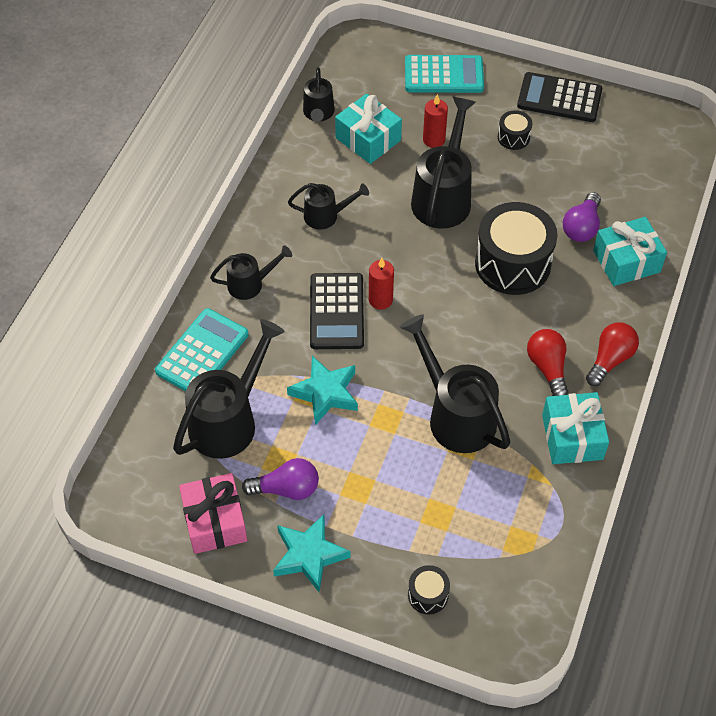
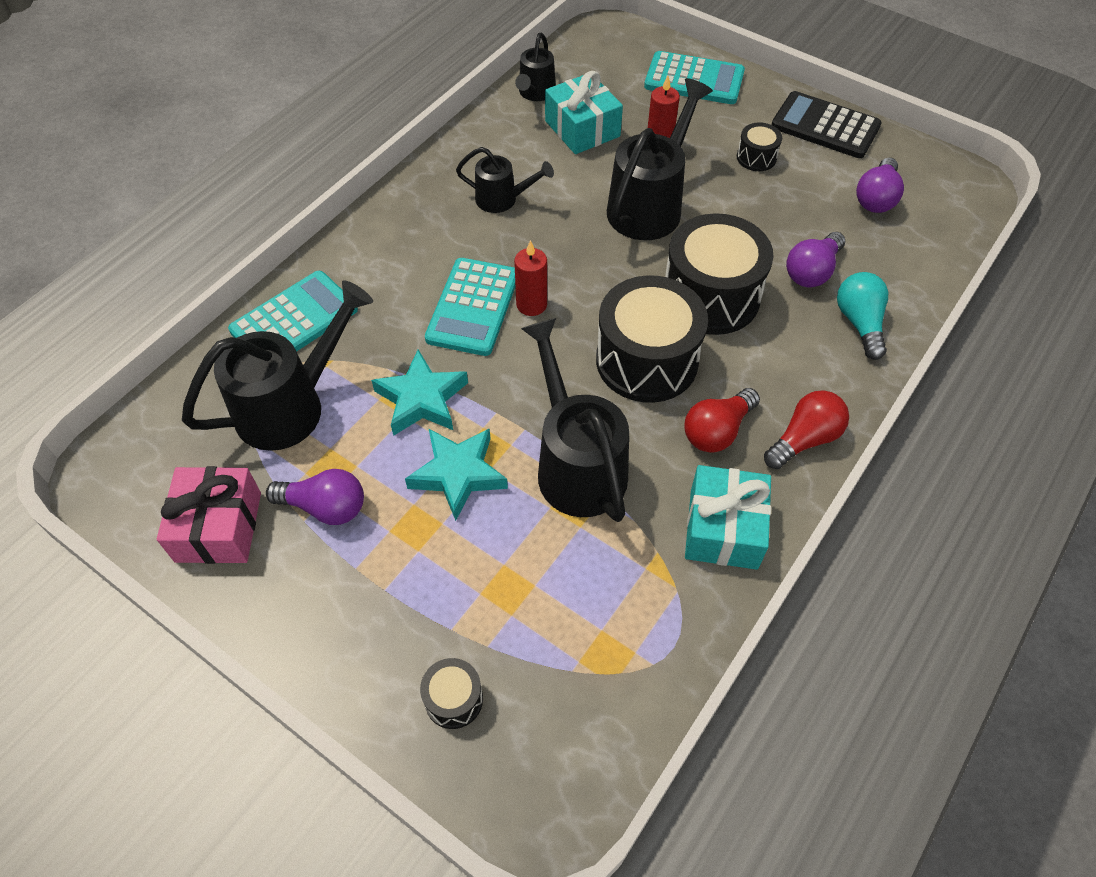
camera: 15 degrees right, 0 degrees up
(250, 284) = (384, 255): black watering can -> none
(309, 555) = (318, 602): turquoise star -> turquoise star (458, 474)
(336, 312) = (473, 307): black calculator -> turquoise calculator
(481, 325) = (647, 360): none -> black drum
(547, 367) = (717, 431): red light bulb -> red light bulb turned 135 degrees counterclockwise
(614, 154) = (876, 198): none -> purple light bulb
(626, 261) = (859, 323): turquoise gift -> turquoise light bulb

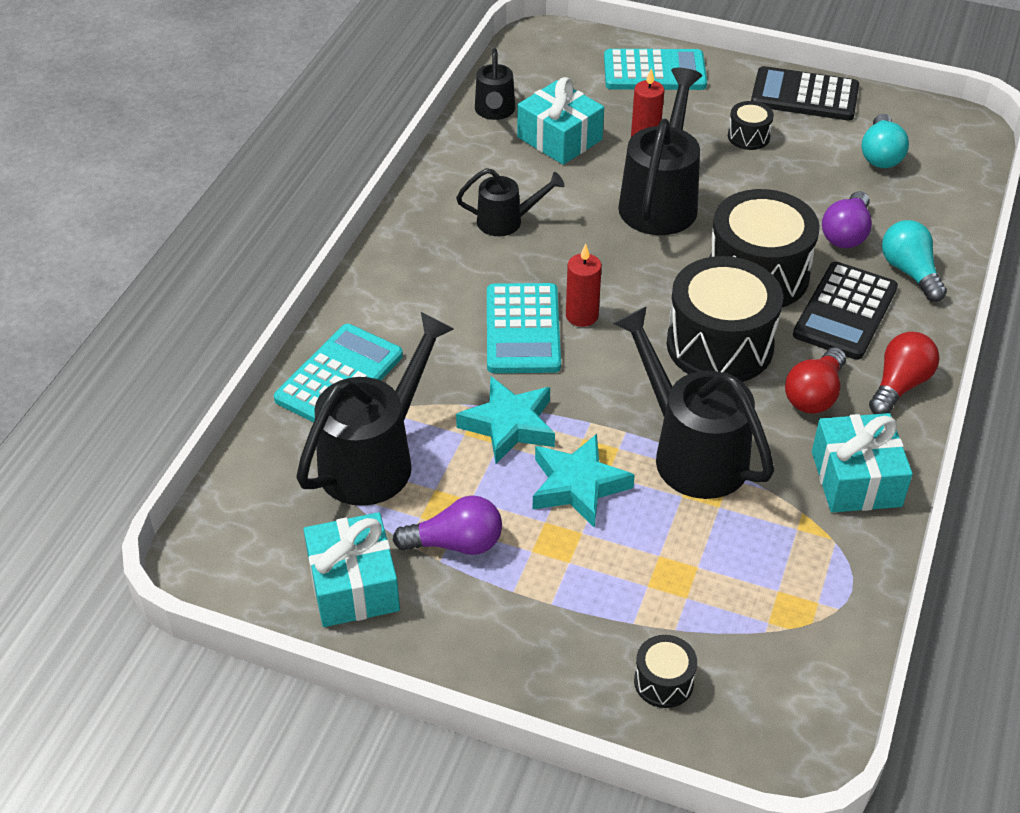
camera: 15 degrees left, 10 degrees down
(219, 527) = (353, 585): pink gift -> turquoise gift
(780, 351) = (845, 312): none -> black calculator
(876, 198) = (880, 155): purple light bulb -> turquoise light bulb

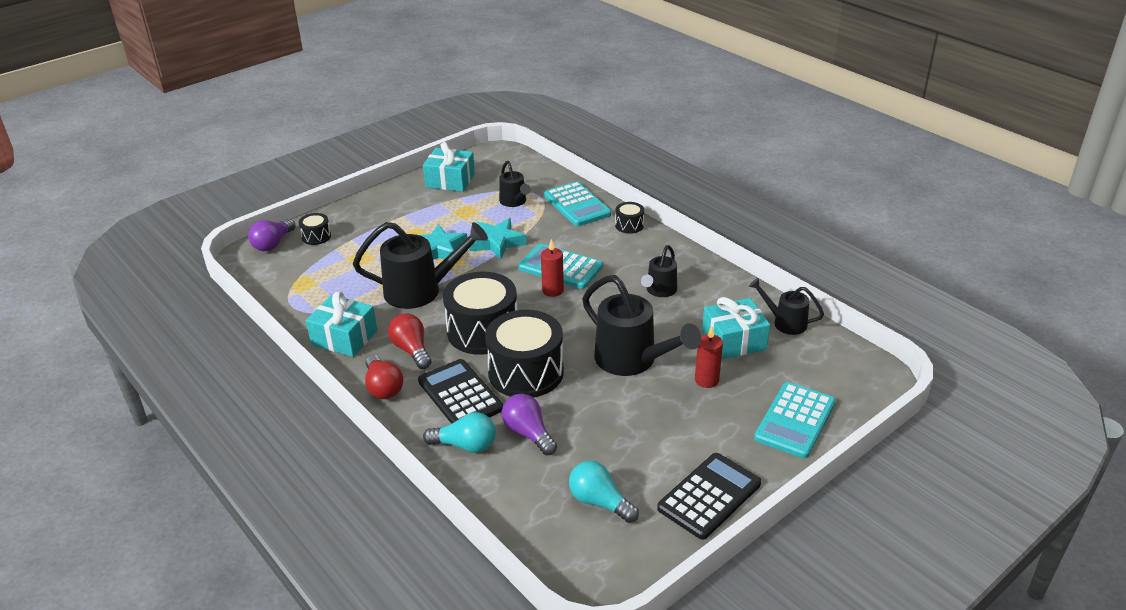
camera: 120 degrees right, 10 degrees down
(375, 458) = (514, 202): black watering can -> black watering can, size x0.55
(456, 543) = (443, 209): purple light bulb -> purple light bulb (273, 244)
(748, 136) = (674, 435): black drum -> black drum (629, 225)

